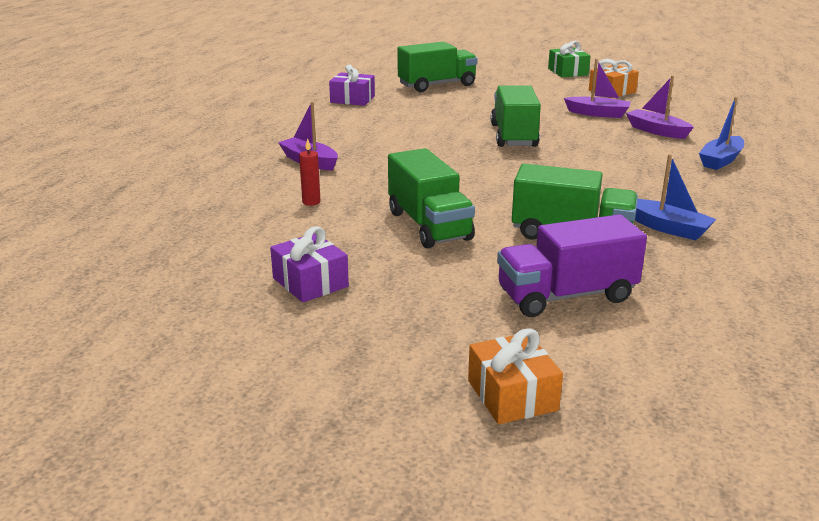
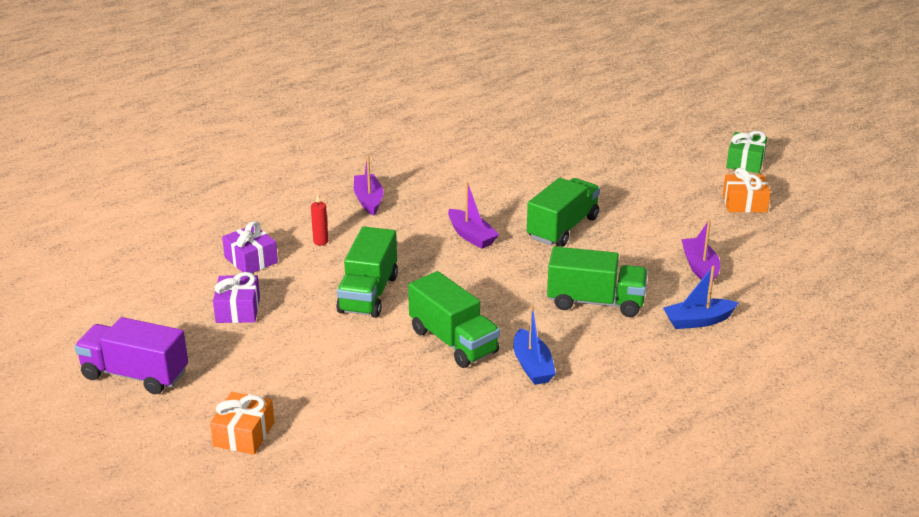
camera: 35 degrees right, 5 degrees up
(352, 99) = (491, 138): purple gift -> purple gift (251, 260)
(437, 85) = (589, 142): green truck -> green truck (595, 302)
(566, 296) = (372, 387): purple truck -> purple truck (135, 374)
(598, 114) = (681, 227): purple boat -> purple boat (471, 236)

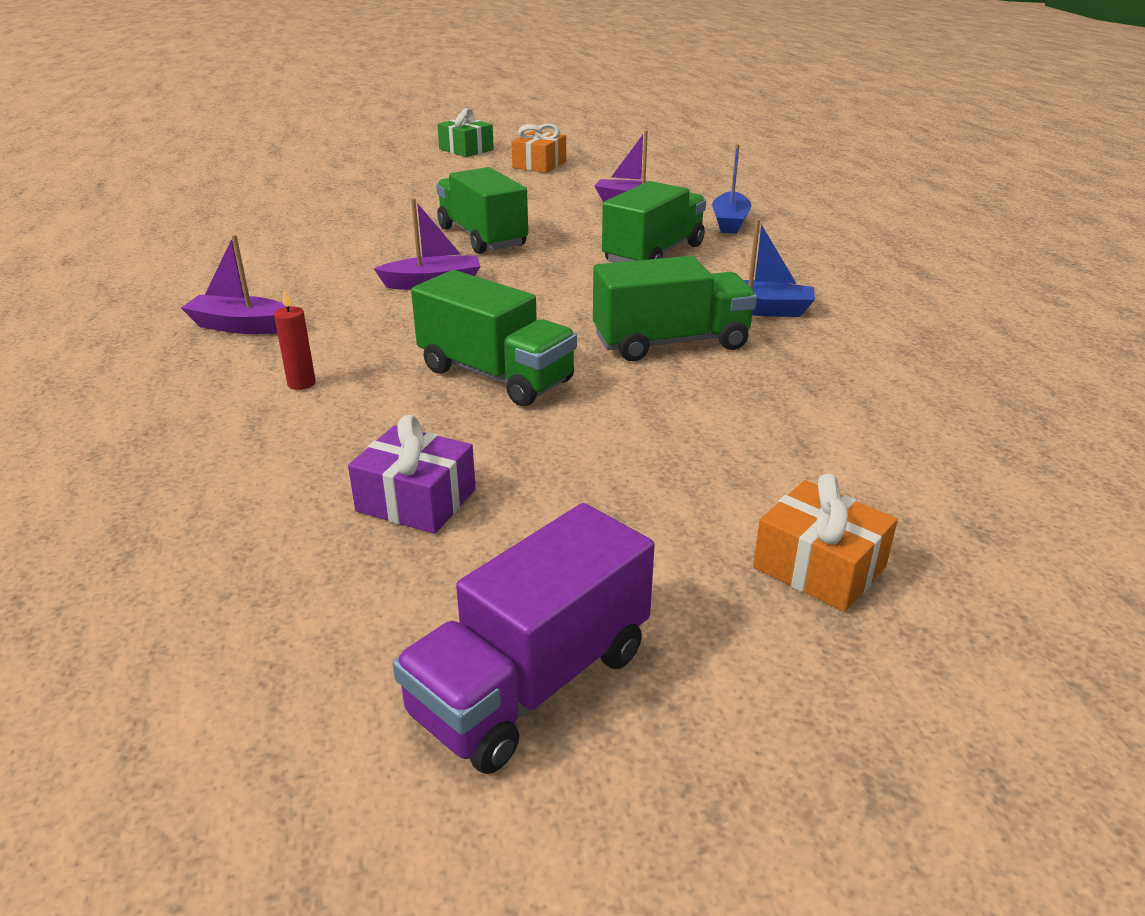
camera: 65 degrees left, 0 degrees up
(251, 260) = (270, 456): purple gift -> none

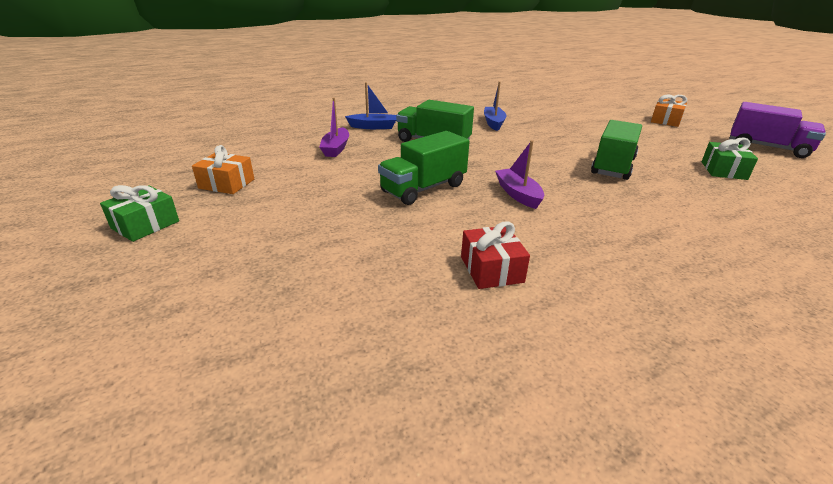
camera: 100 degrees left, 0 degrees up
(241, 326) = (645, 250): purple boat -> none
(286, 250) = (491, 269): none -> red gift
(301, 383) = (681, 211): red candle -> none
(416, 500) = (723, 170): purple gift -> green gift
(671, 343) = (543, 137): green truck -> none

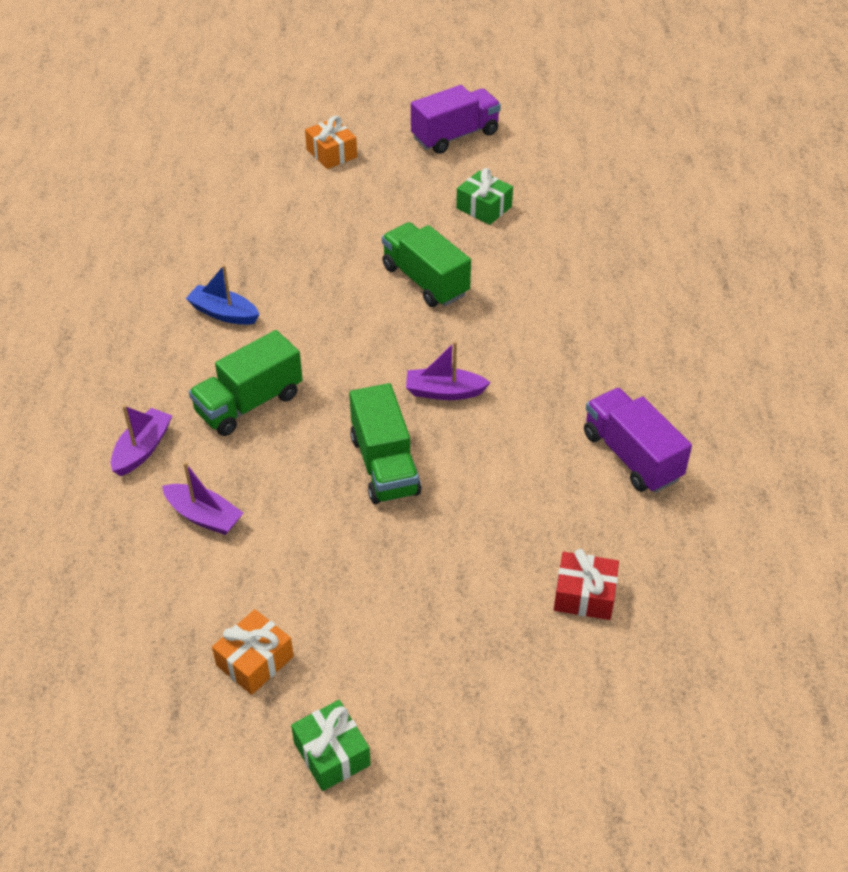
camera: 65 degrees left, 15 degrees up
(373, 127) = (142, 449): blue boat -> purple boat
(491, 269) = (566, 476): red gift -> red gift (584, 595)
(560, 306) = (631, 456): none -> purple truck

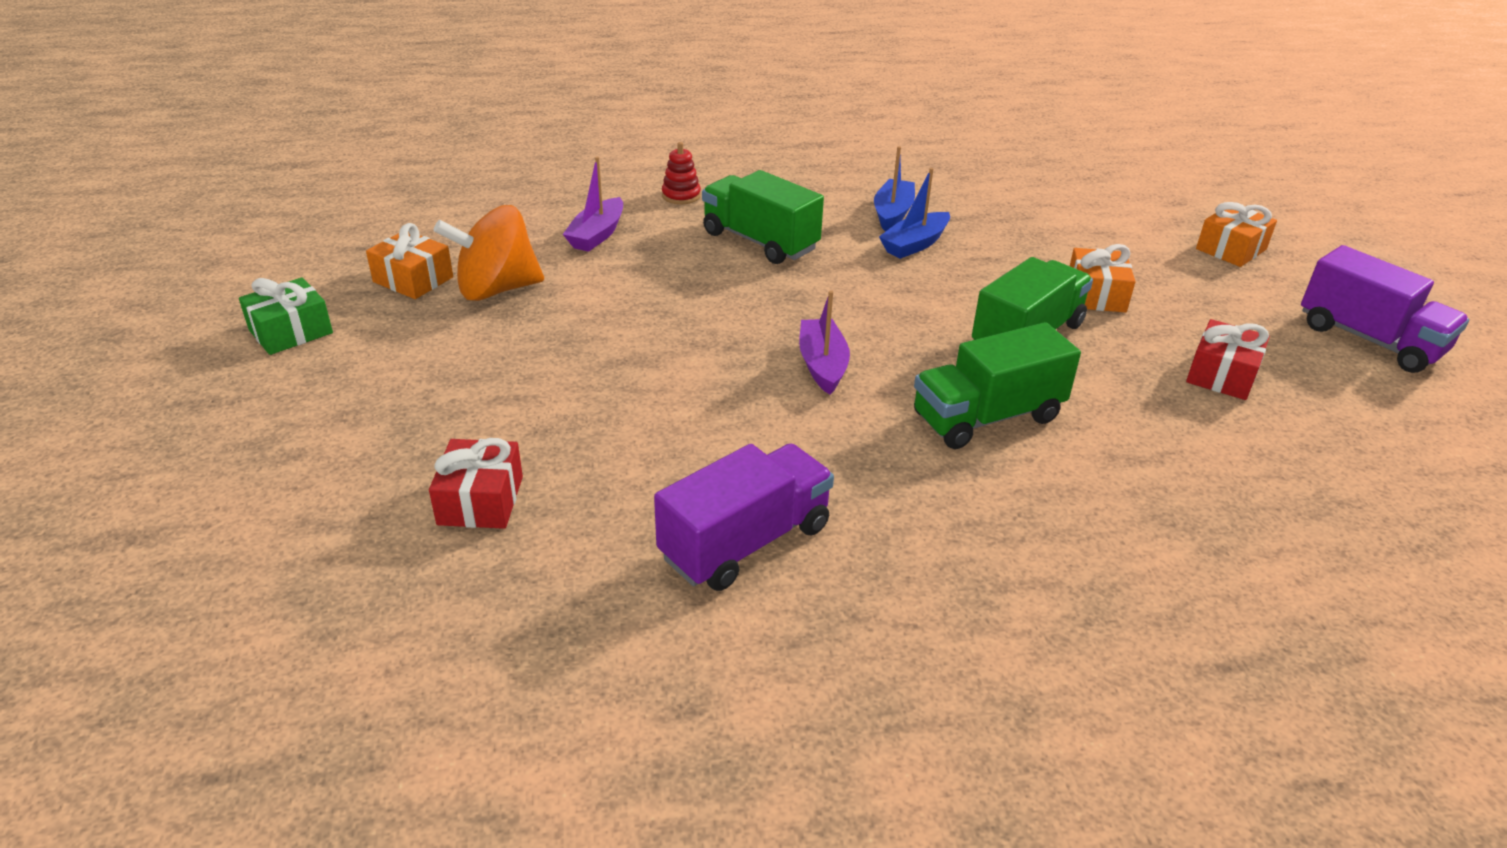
camera: 80 degrees right, 10 degrees down
(142, 449) = (681, 196): purple boat -> red stacking toy
(280, 310) = (914, 244): none -> blue boat
(289, 593) = (496, 289): none -> orange spinning top
(378, 234) = (1095, 295): none -> orange gift
(384, 465) = (686, 331): green truck -> green truck (987, 417)
(484, 207) = (1221, 375): green gift -> red gift

